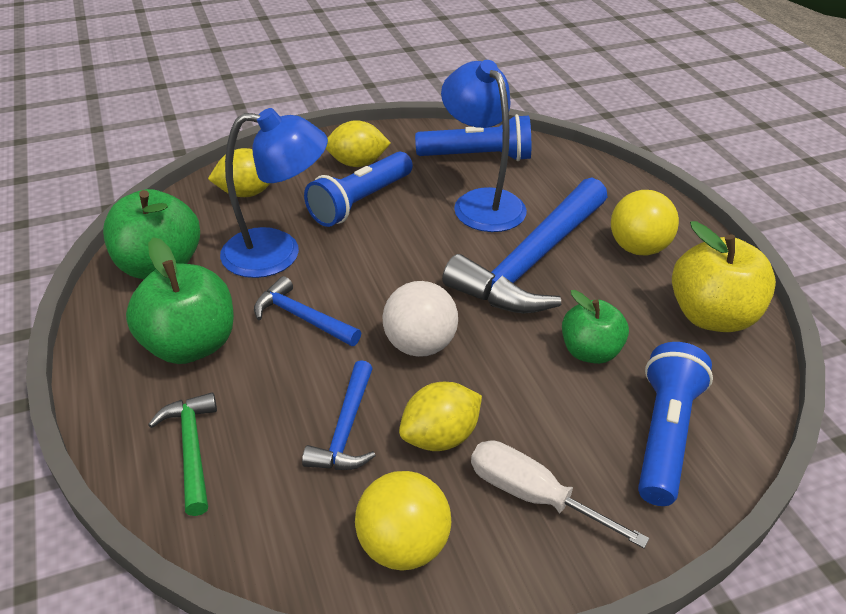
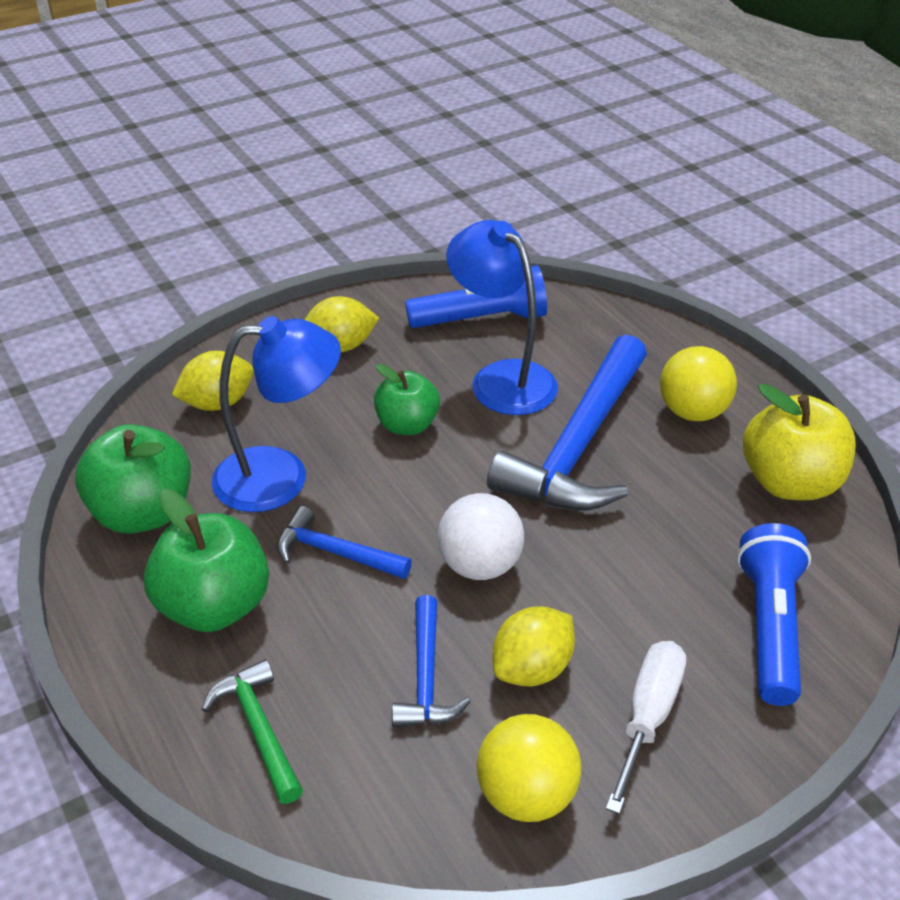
camera: 10 degrees left, 0 degrees up
(360, 202) = (359, 397): blue flashlight -> none
(532, 495) = (648, 717): white screwdriver -> white screwdriver turned 90 degrees clockwise
(590, 352) = (669, 544): green apple -> green apple (407, 425)

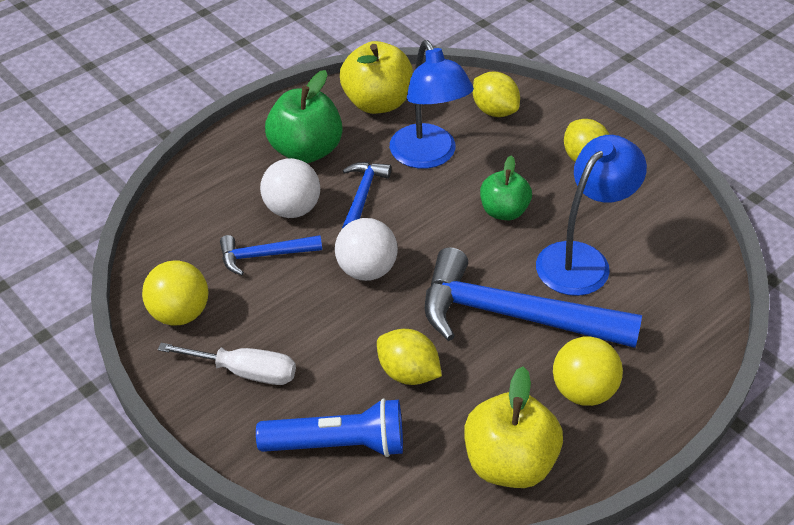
camera: 80 degrees right, 5 degrees up
(143, 513) = (377, 103): green apple -> yellow apple
(259, 729) = (216, 189): green hammer -> none
(338, 634) = (292, 209): none -> white ball
(481, 319) = (658, 237): blue flashlight -> none
(532, 668) = (278, 307): yellow lemon -> yellow lemon (408, 373)

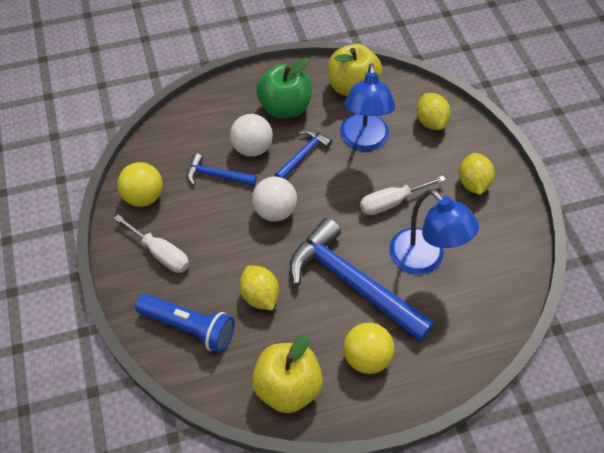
camera: 25 degrees right, 10 degrees up
(504, 211) = (391, 202): green apple -> white screwdriver
(582, 259) = (424, 260): blue lamp -> blue lamp turned 75 degrees clockwise

